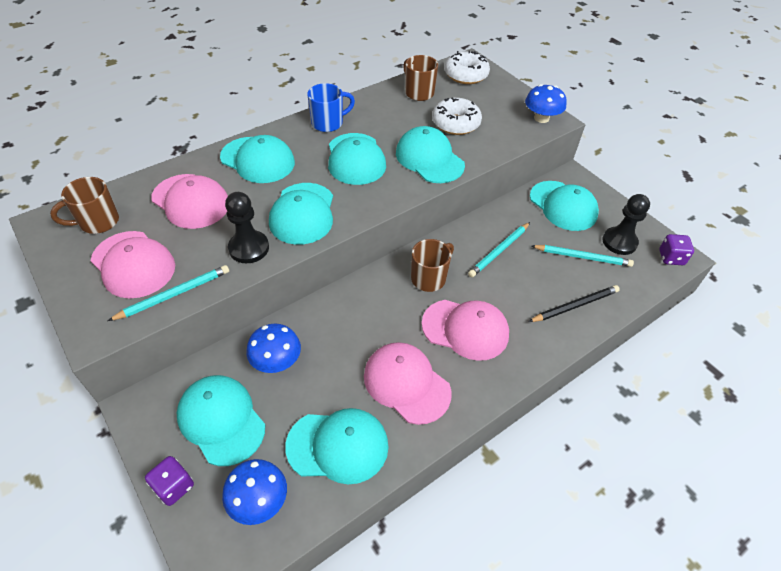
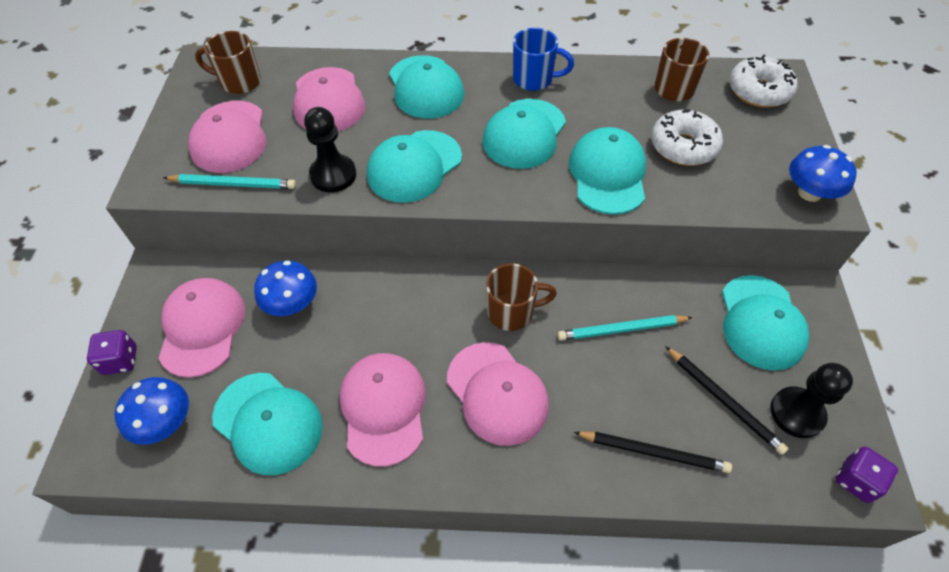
camera: 40 degrees right, 5 degrees up
(221, 420) = (202, 328): turquoise cap -> pink cap
(582, 257) = (724, 401): turquoise pencil -> black pencil

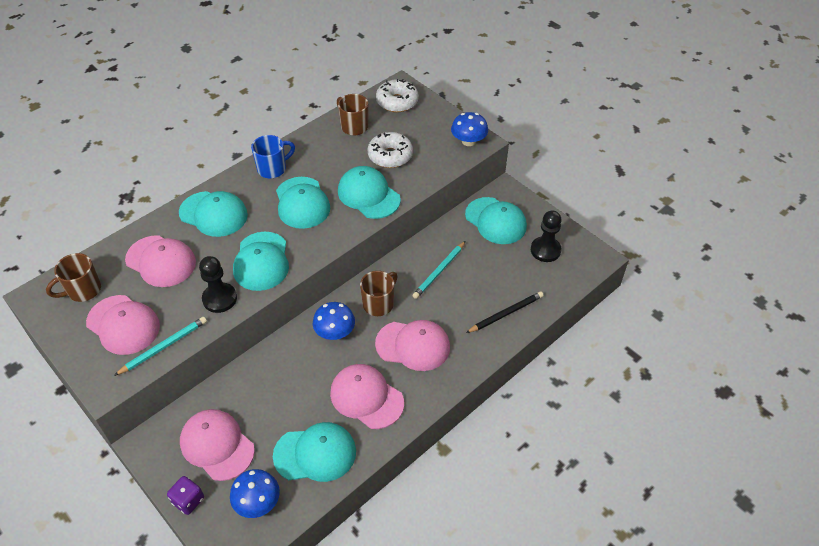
camera: 45 degrees left, 5 degrees down
(292, 303) = (255, 392): blue mushroom -> blue mushroom (335, 332)
(724, 401) = (513, 268): black pencil -> none
(856, 480) = (590, 260): purple dice -> none

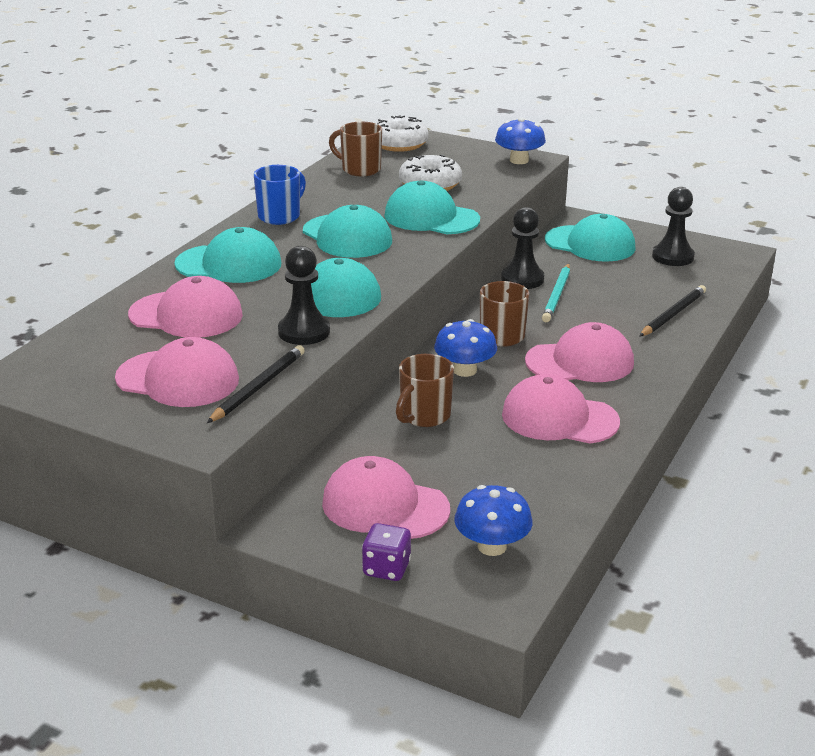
camera: 20 degrees left, 20 degrees down
(83, 290) = (86, 360): brown mug -> brown mug (424, 416)
(163, 347) = (258, 387): turquoise pencil -> black pencil
(315, 453) = (534, 482): turquoise cap -> none
(426, 247) = (522, 279): none -> black pawn

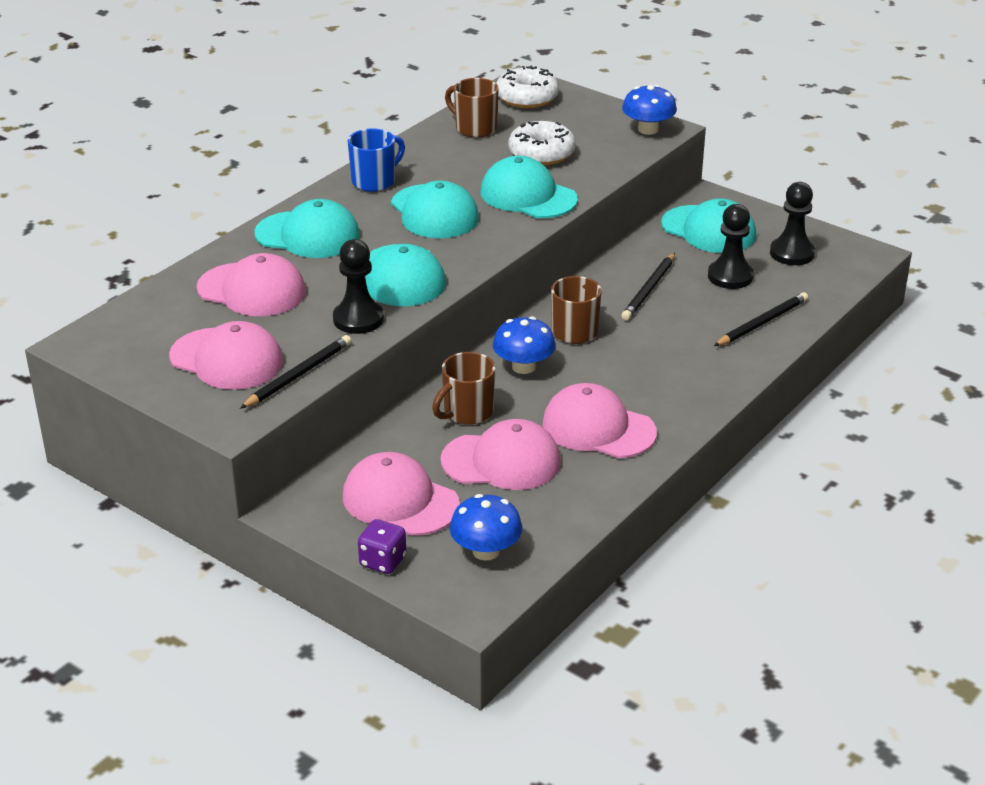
camera: 10 degrees right, 5 degrees up
(522, 279) = (620, 267): black pawn -> black pawn (730, 276)
(557, 295) = (649, 289): turquoise pencil -> black pencil
(580, 362) = (643, 368): pink cap -> pink cap (501, 461)

